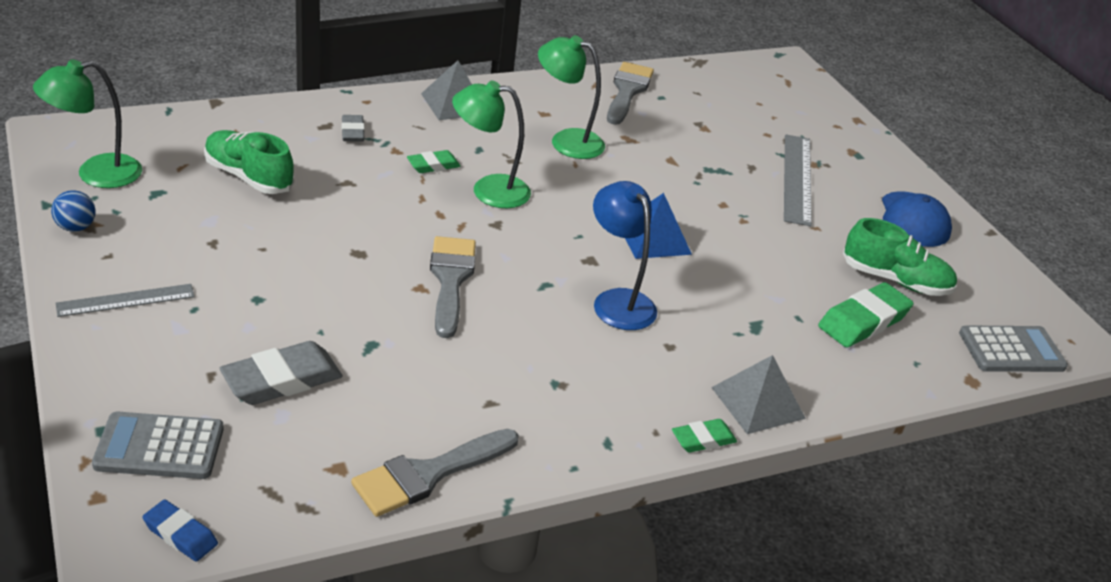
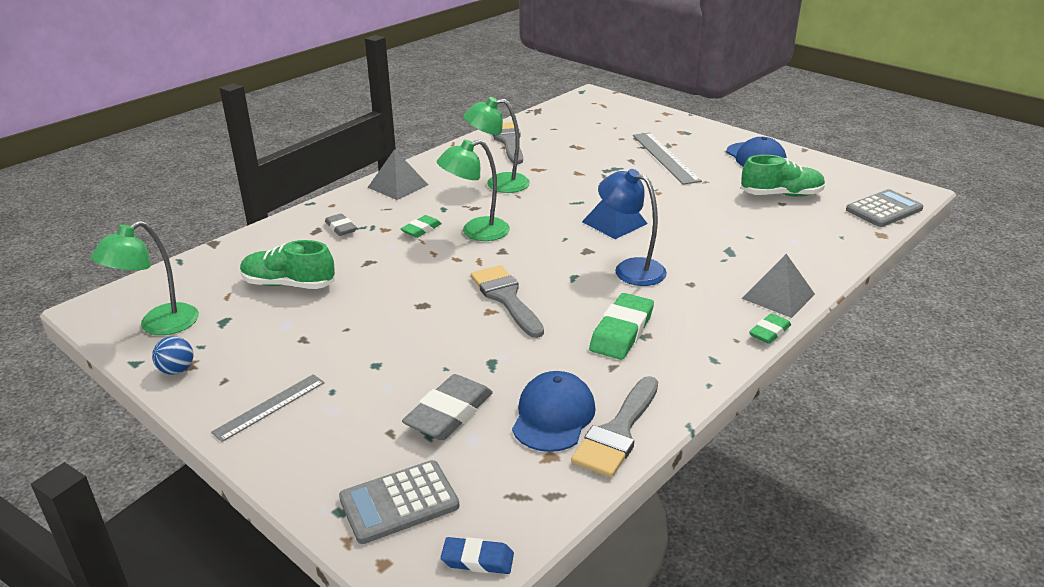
camera: 20 degrees left, 5 degrees down
(380, 428) = (553, 415): none -> blue cap
(863, 321) = (788, 224): green eraser -> green eraser (621, 332)

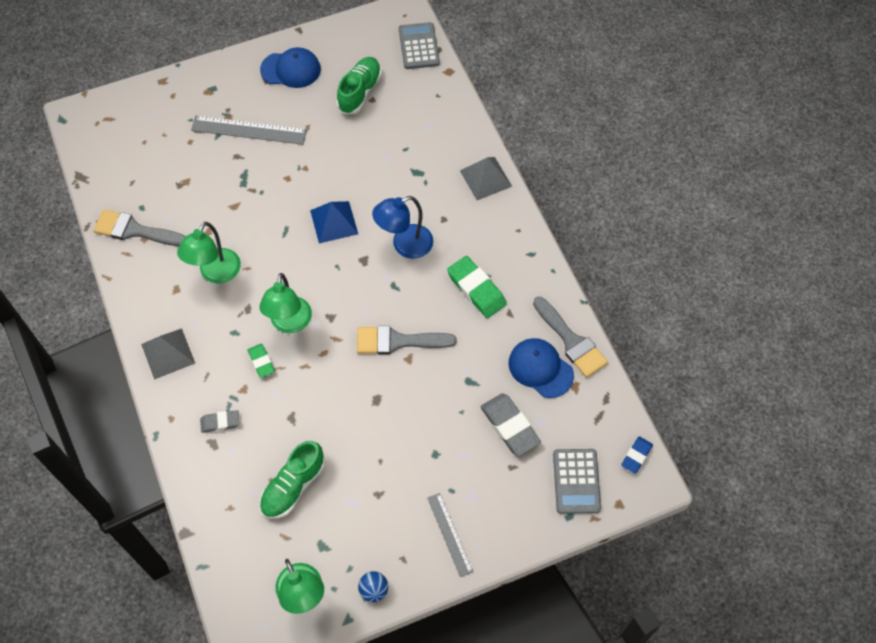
camera: 65 degrees left, 30 degrees up
(769, 332) = (520, 207): green eraser -> none

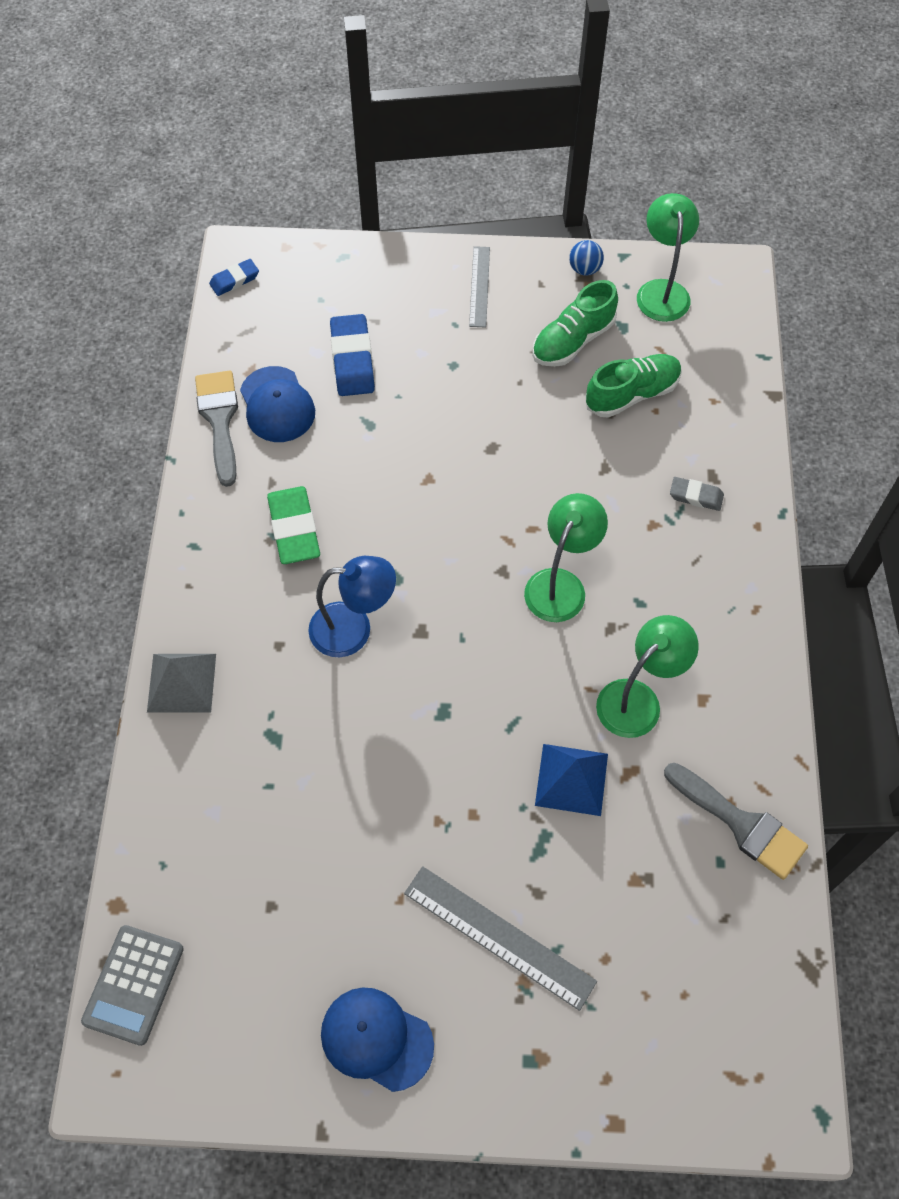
camera: 155 degrees left, 0 degrees up
(168, 353) = (739, 610): grey pyramid -> none
(261, 362) = (617, 549): green eraser -> none
(334, 222) = (435, 708): blue pyramid -> blue pyramid (571, 779)
(360, 92) = (282, 931): green shoe -> green shoe (573, 341)
(397, 341) = (431, 505): grey brush -> none
(510, 426) = (352, 359): grey eraser -> blue eraser
(576, 481) = (315, 282): grey calculator -> none

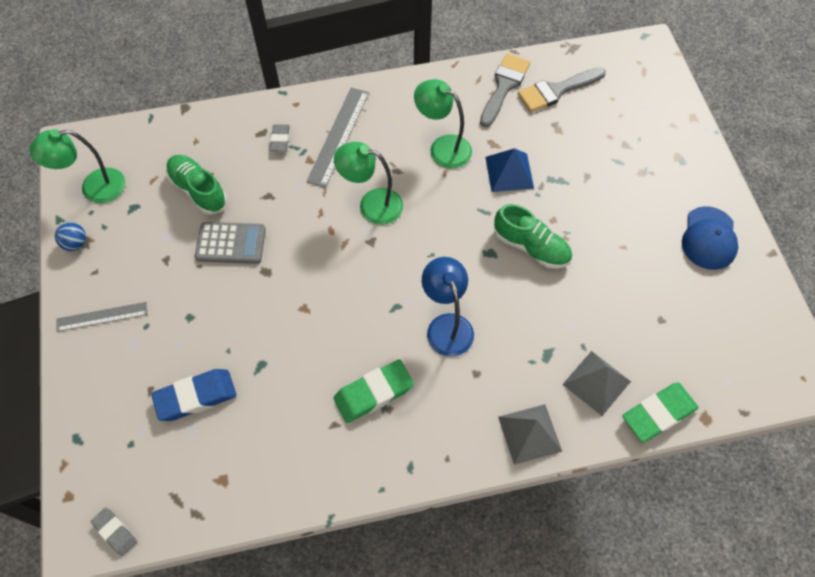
camera: 105 degrees left, 0 degrees up
(133, 985) = (748, 387): grey calculator -> grey calculator (231, 243)
(146, 846) = (658, 414): none -> green eraser
(214, 784) = (596, 382): none -> grey pyramid
(219, 420) = (280, 490): grey brush -> grey brush (556, 91)
(234, 280) = (115, 532): blue eraser -> grey eraser
(277, 405) = (255, 445): blue cap -> none
(498, 937) = (622, 190): grey ruler -> grey ruler (339, 136)
(573, 341) = (152, 238): green shoe -> green shoe (531, 247)

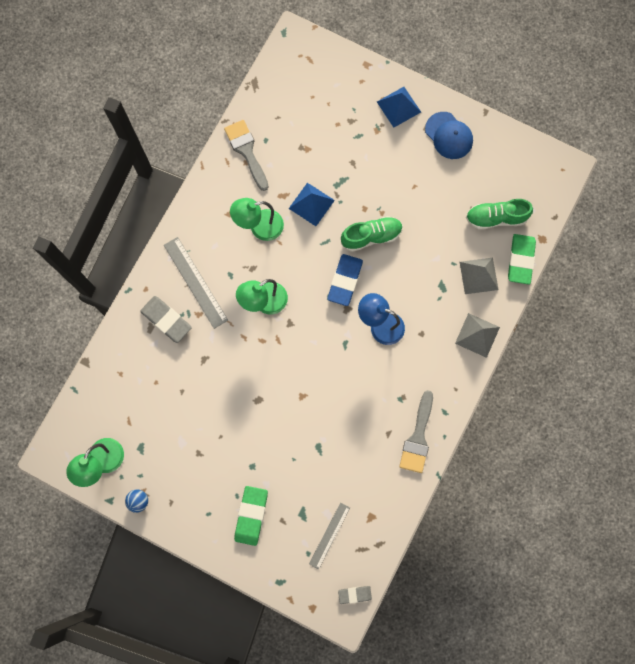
camera: 50 degrees left, 15 degrees up
(102, 317) = (208, 518): grey ruler -> grey ruler (329, 535)
(196, 397) = (308, 497): blue eraser -> blue eraser (345, 281)
(198, 190) = (162, 399): green shoe -> green shoe (496, 218)
(231, 243) = (220, 406): grey calculator -> none
(280, 140) = (166, 320): grey eraser -> grey eraser, size x1.74
(373, 393) = (387, 398): green eraser -> green eraser (251, 515)
(556, 91) = (278, 123): grey brush -> grey brush (418, 437)
(685, 173) = (398, 107): none -> blue pyramid

